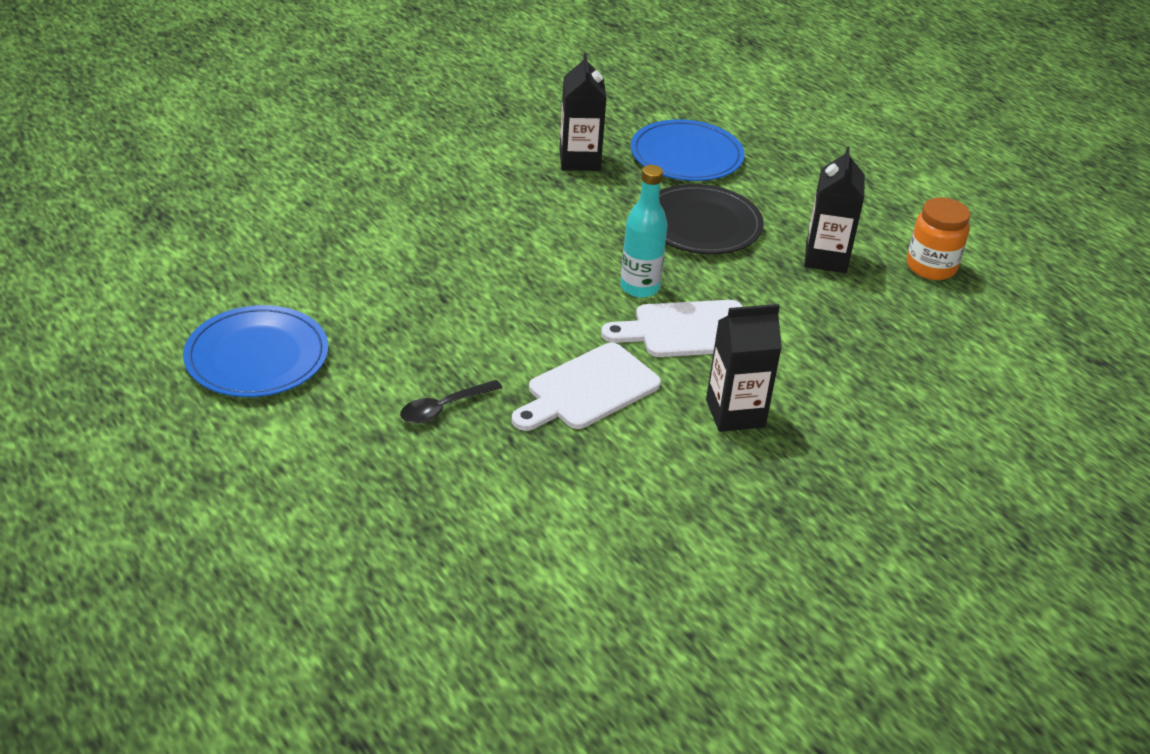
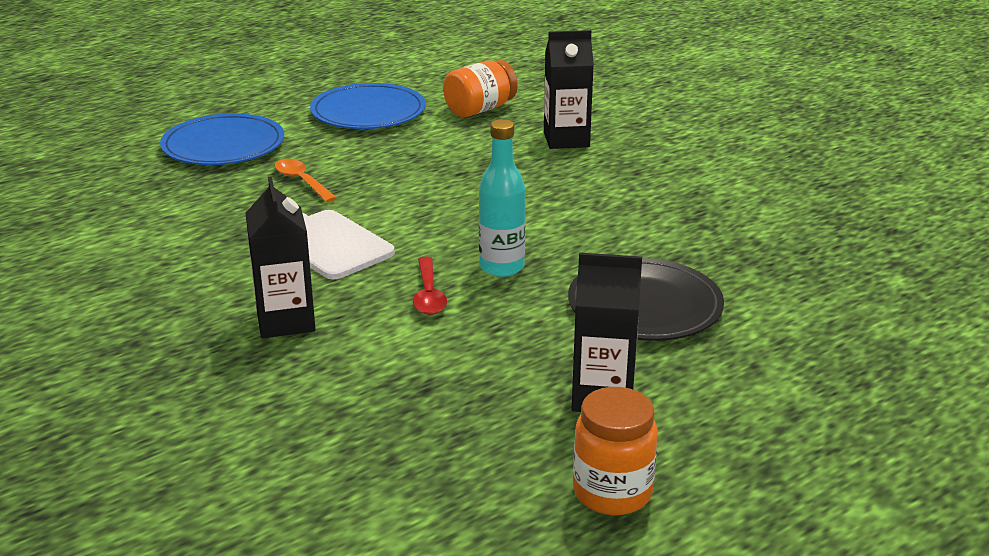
camera: 90 degrees right, 10 degrees down
(278, 274) = (480, 109): none -> orange jar
(444, 408) = (302, 181): black spoon -> orange spoon
(579, 160) = (747, 229): black carton -> black carton (566, 140)
(686, 156) = (804, 297): blue plate -> blue plate (223, 145)
(687, 330) = (428, 295): white cutting board -> red spoon

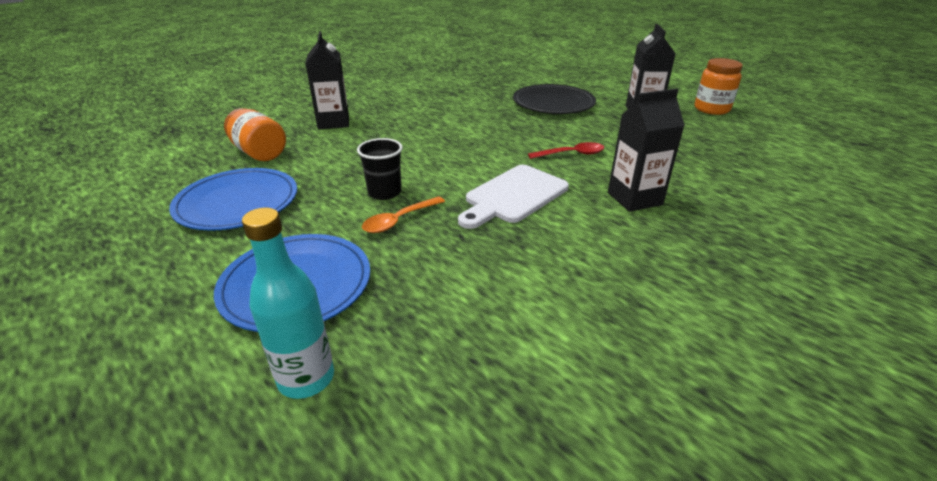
camera: 95 degrees left, 5 degrees up
(363, 174) = (384, 192): none -> black cup
(501, 267) = (527, 135): turquoise bottle -> turquoise bottle (306, 378)

